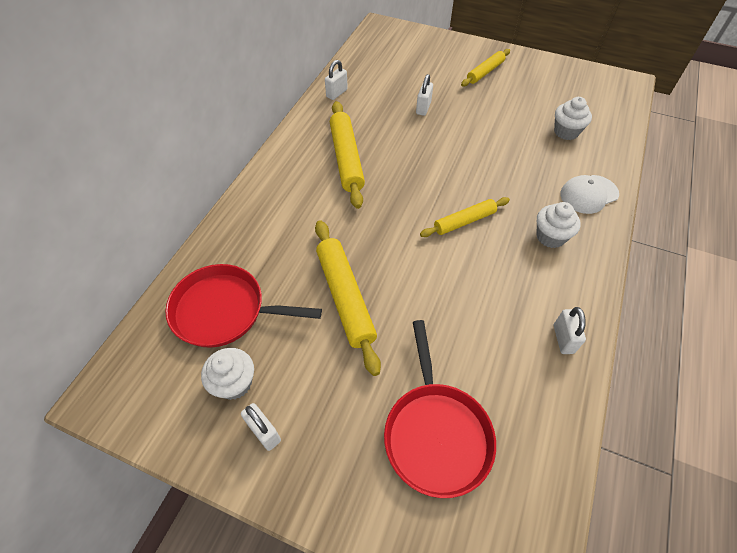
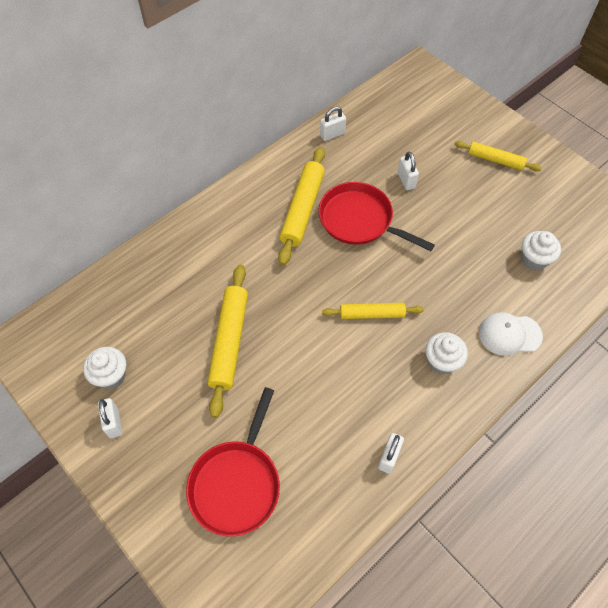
camera: 25 degrees right, 5 degrees up
(224, 311) = (131, 313): red pan -> red pan (359, 220)
(423, 108) = (406, 180): white padlock -> white padlock turned 60 degrees counterclockwise
(485, 72) = (495, 160): yellow rolling pin -> yellow rolling pin turned 45 degrees clockwise

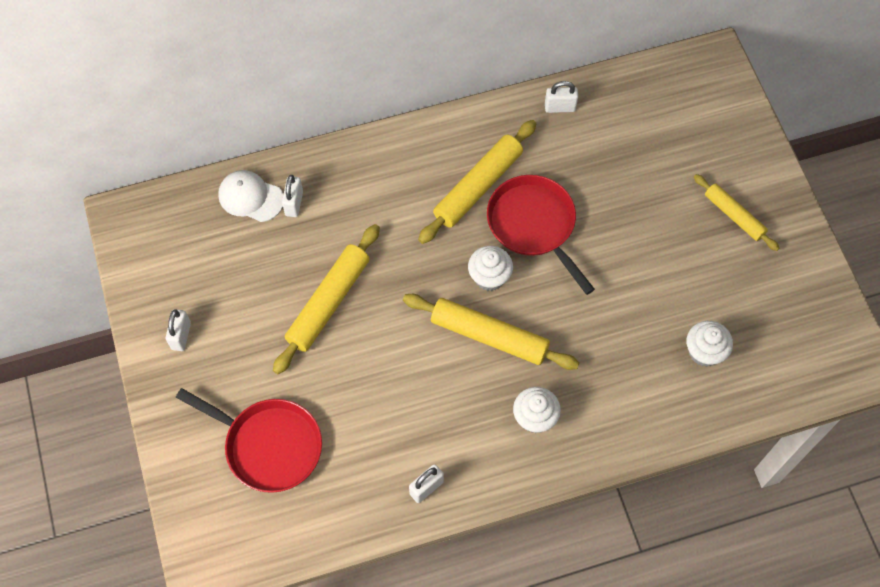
camera: 25 degrees right, 5 degrees up
(111, 375) = (198, 287): white cupcake -> white cupcake (489, 277)
(237, 483) = (268, 445): red pan -> red pan turned 105 degrees counterclockwise
(372, 314) = (489, 336): yellow rolling pin -> yellow rolling pin, size x1.60
(406, 180) = (613, 199): white padlock -> white padlock (294, 203)
(509, 334) = (624, 421): white cap -> white cap (250, 197)

